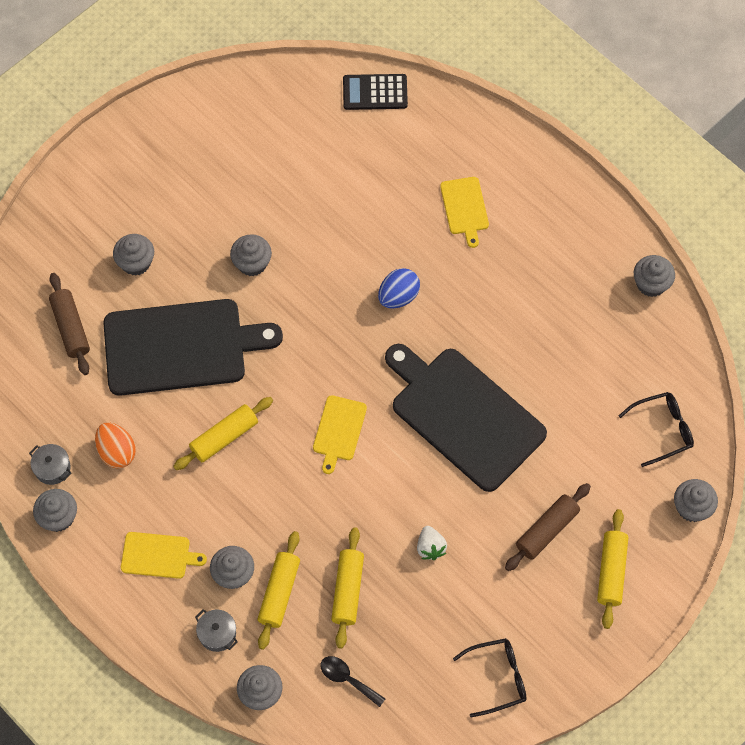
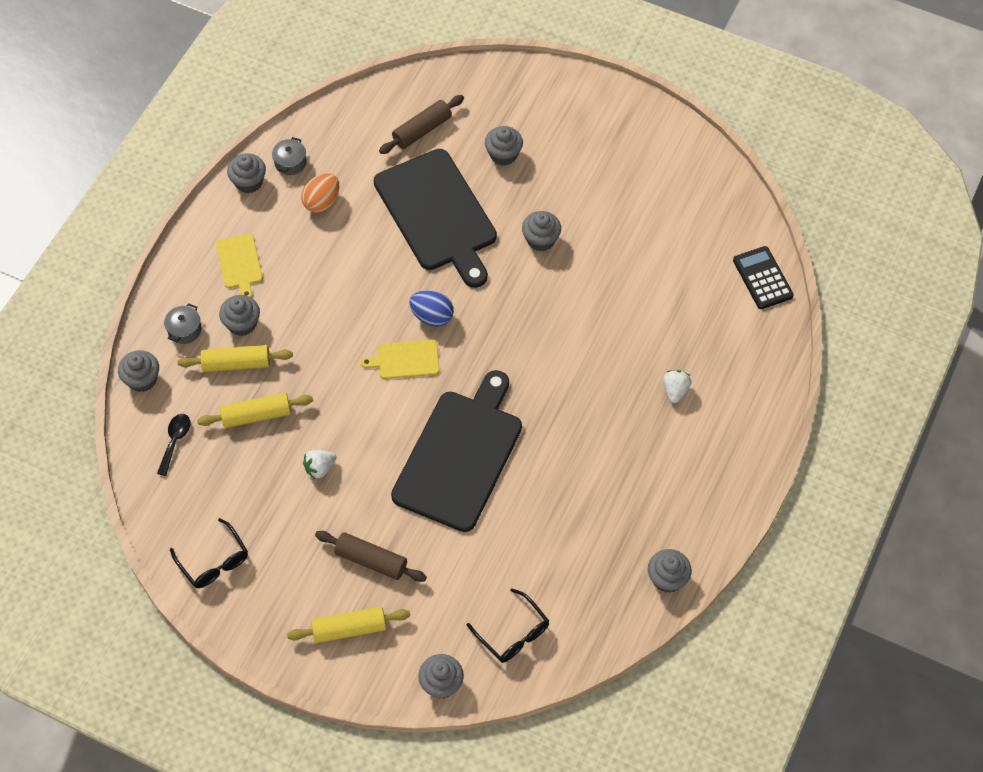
camera: 70 degrees right, 5 degrees down
(224, 437) = (365, 275): yellow rolling pin -> none
(398, 296) = (558, 364): blue egg -> blue egg (432, 316)
(465, 208) = (675, 390): yellow cutting board -> white strawberry

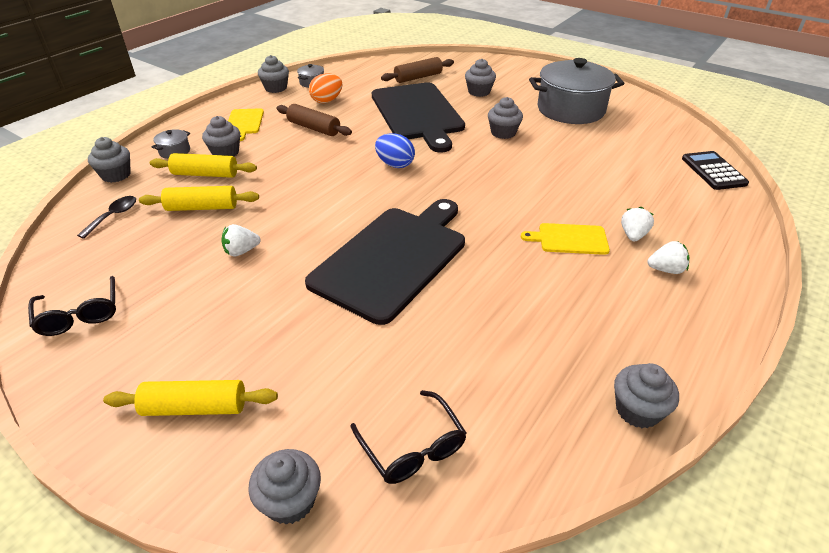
camera: 10 degrees right, 20 degrees down
(371, 560) = (257, 337): brown rolling pin -> brown rolling pin (314, 128)
(405, 360) = (360, 187): yellow cutting board -> yellow cutting board (569, 239)
(615, 180) = (570, 110): none -> grey pot
(700, 431) = (666, 270): none -> white strawberry

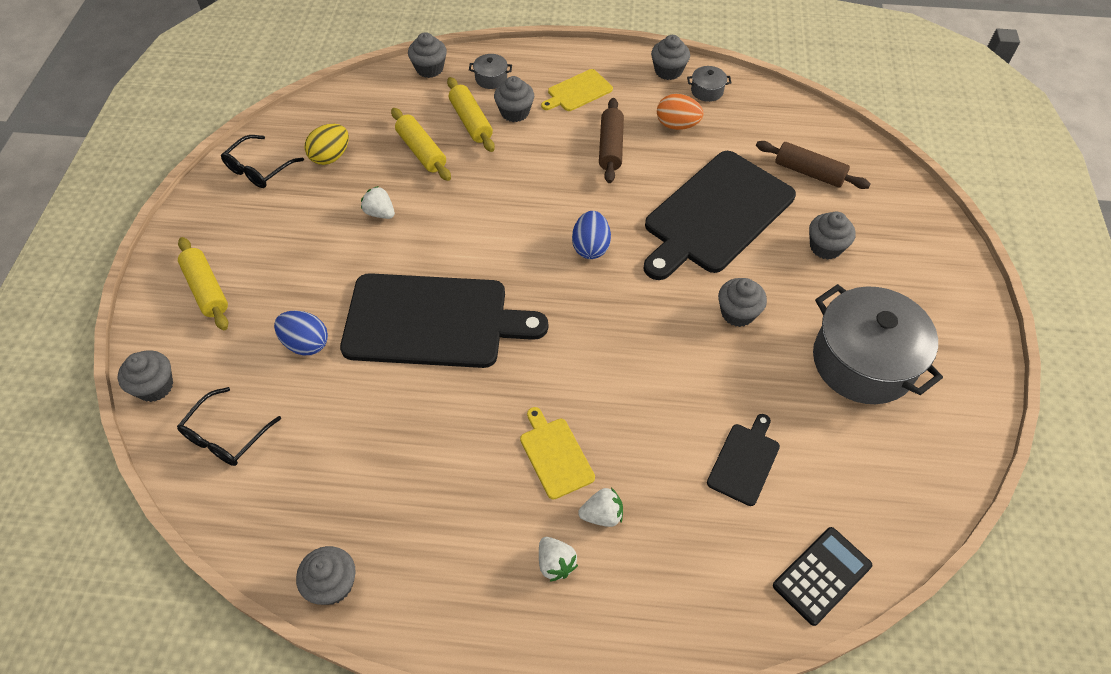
camera: 60 degrees right, 15 degrees up
(113, 216) = (375, 107): black spoon -> none
(134, 260) = (331, 157): none -> yellow egg
(345, 346) = (306, 343): none -> blue egg
(618, 168) = (744, 461): none -> black cutting board

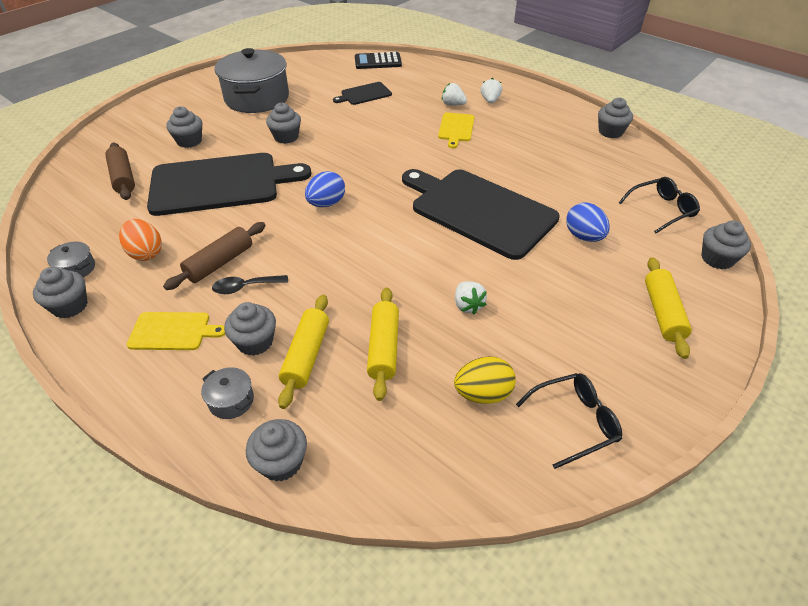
camera: 145 degrees left, 10 degrees down
(567, 140) = (245, 287): none -> black spoon

